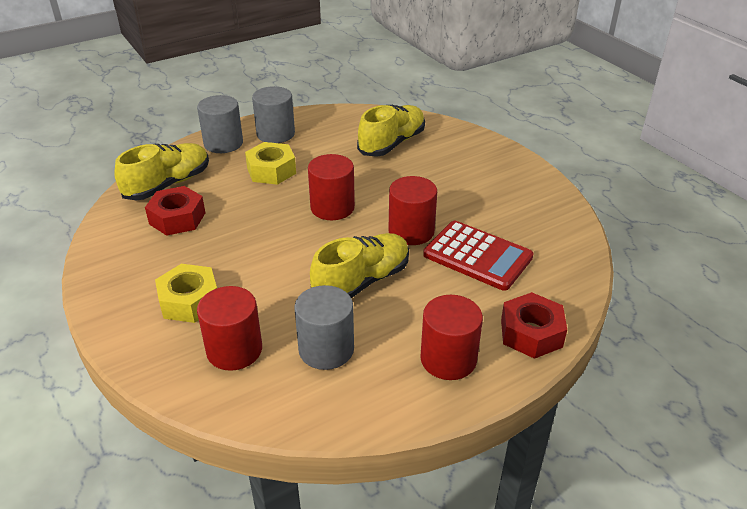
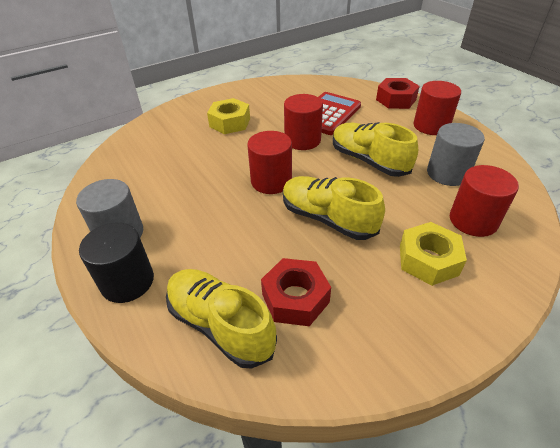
camera: 90 degrees left, 5 degrees up
(223, 143) = (127, 281): grey cylinder -> black cylinder
(271, 171) = (202, 228): yellow nut -> yellow nut (230, 122)
(392, 143) = (167, 152): yellow shoe -> yellow shoe (327, 218)

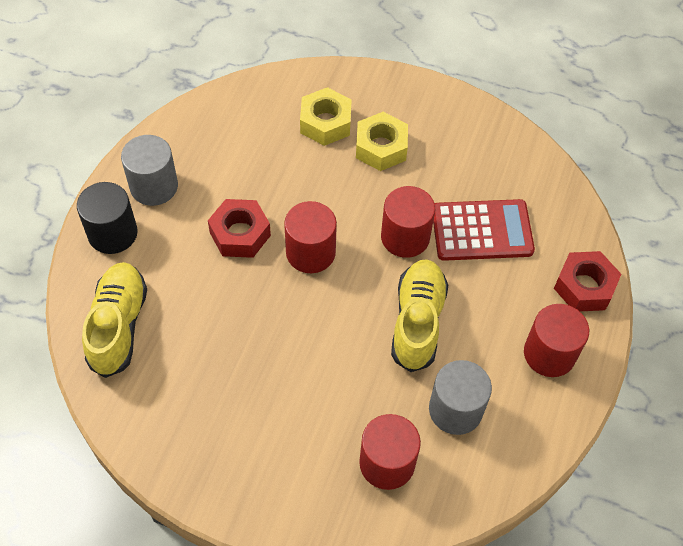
camera: 50 degrees right, 15 degrees up
(295, 298) = (178, 361): red nut -> red nut (240, 234)
(327, 218) = (292, 333): yellow shoe -> none
(428, 260) = (297, 443): yellow nut -> yellow nut (325, 123)

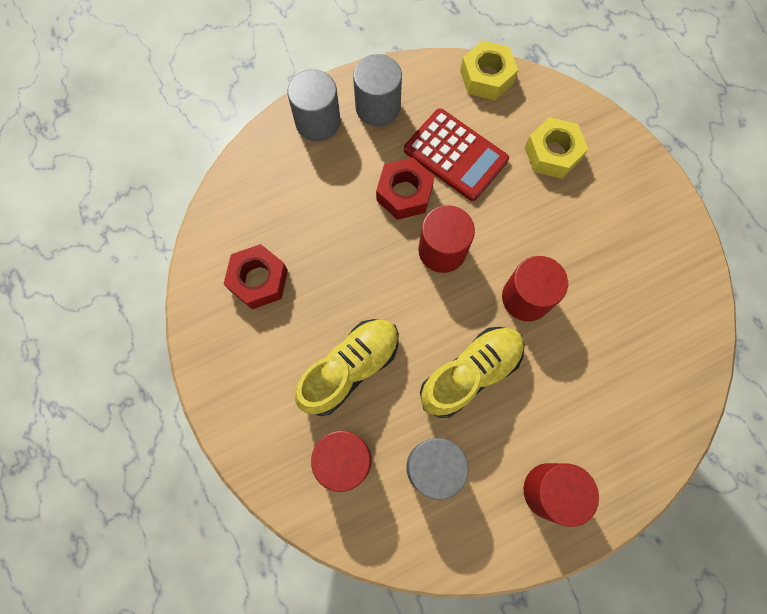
camera: 45 degrees right, 15 degrees up
(112, 233) = (318, 122): black cylinder -> grey cylinder
(118, 326) = (260, 195): yellow shoe -> yellow shoe (350, 368)
(381, 147) = (577, 208): yellow nut -> yellow nut (486, 77)
(482, 231) = (593, 344): red calculator -> red calculator (455, 155)
(584, 287) = (635, 463): red nut -> red nut (258, 280)

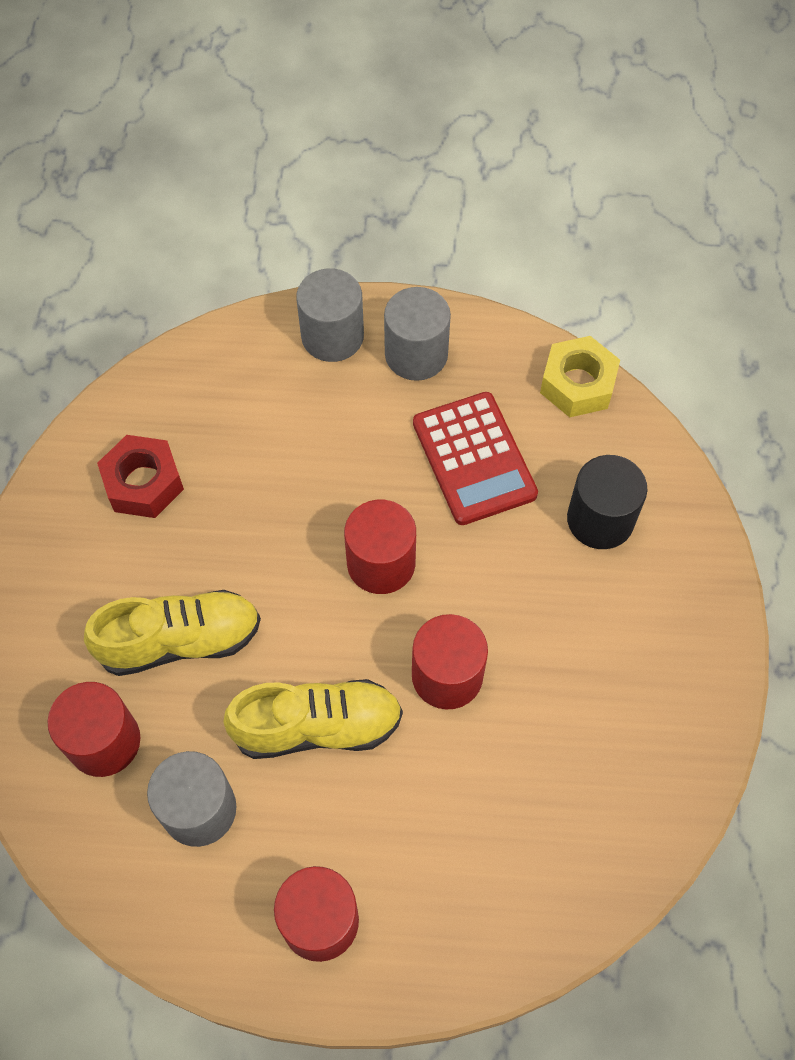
camera: 30 degrees right, 10 degrees down
(404, 193) = (380, 472): red nut -> none
(552, 153) = (600, 519): yellow nut -> black cylinder

